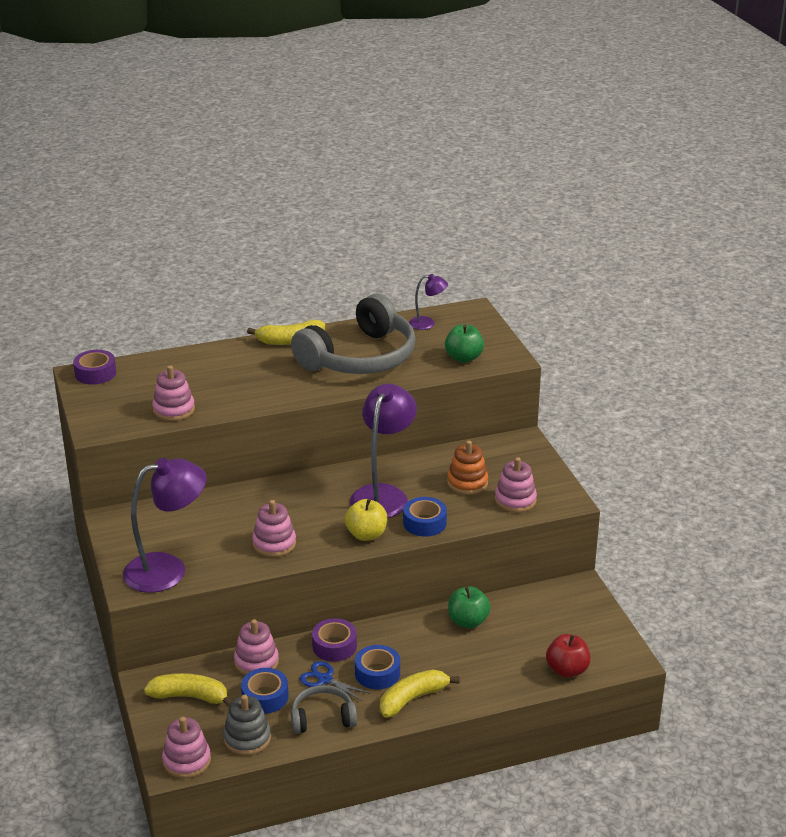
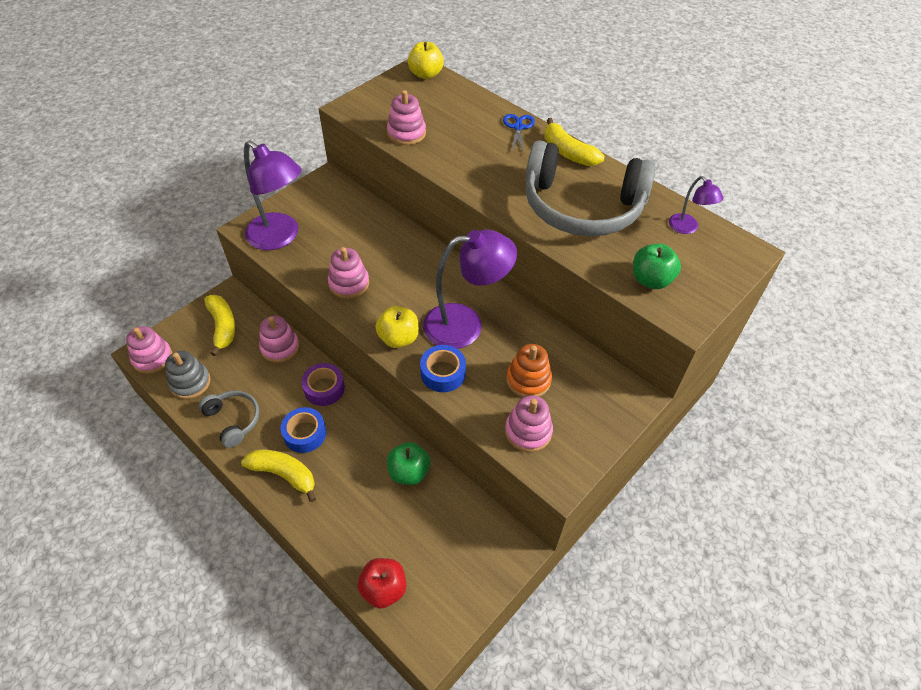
camera: 60 degrees right, 20 degrees up
(95, 373) = (426, 74): purple tape -> yellow apple
(265, 697) = (242, 371): blue tape -> none
(325, 679) = (280, 400): blue scissors -> blue scissors (518, 127)

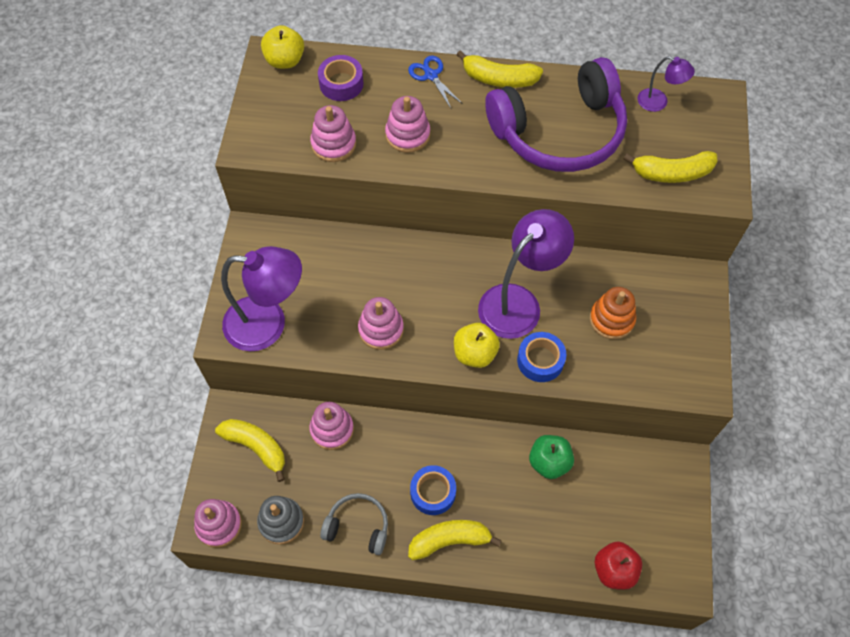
camera: 35 degrees left, 10 degrees up
(324, 388) = (410, 440): purple tape -> purple tape (341, 83)
(528, 431) = (649, 365): pink stacking toy -> pink stacking toy (407, 135)
(582, 206) = (559, 132): grey headphones -> purple headphones
(651, 280) = (671, 173): green apple -> yellow banana

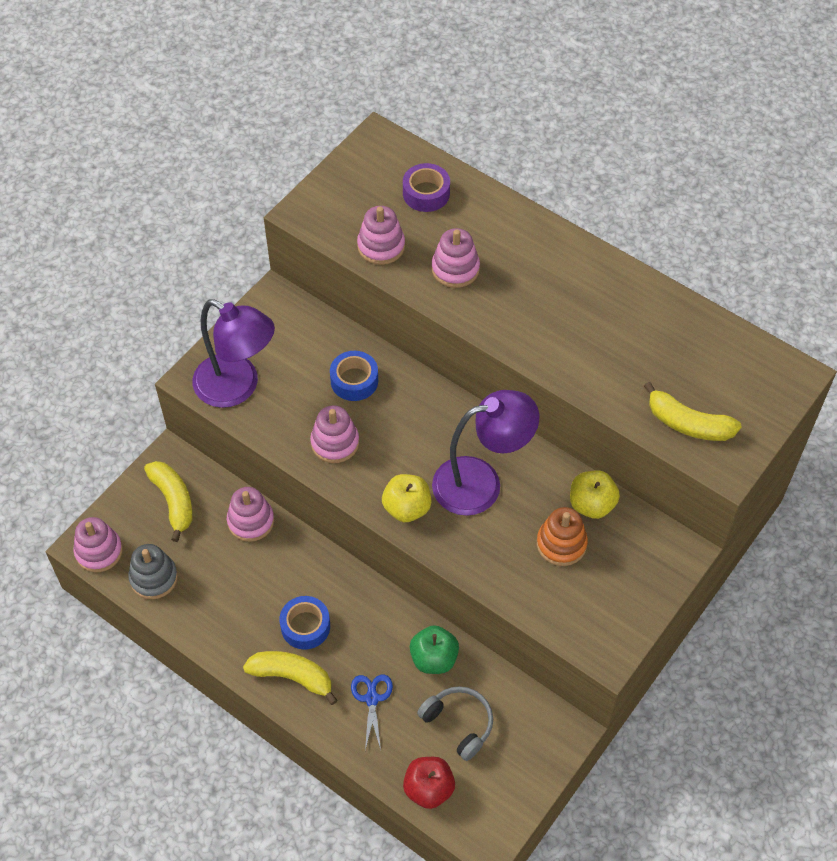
camera: 30 degrees right, 5 degrees down
(285, 60) = (388, 149): yellow apple -> yellow apple (591, 504)
(358, 526) = (218, 619): grey headphones -> grey headphones (458, 724)
(431, 75) = (516, 223): blue scissors -> blue scissors (371, 698)
(498, 79) = (580, 255): yellow banana -> none
(540, 360) = (464, 546): blue tape -> blue tape (354, 380)
(559, 132) = (604, 333): purple headphones -> none
(658, 102) = (726, 350): purple lamp -> none

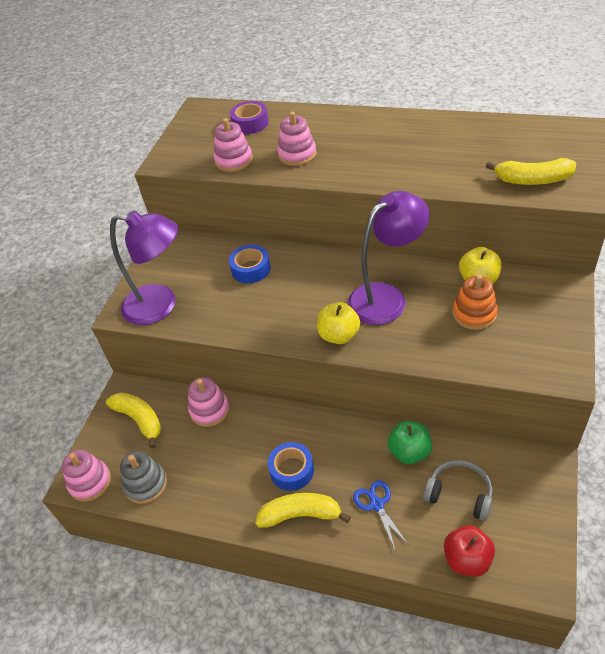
camera: 15 degrees left, 10 degrees down
(335, 443) = (257, 313): pink stacking toy -> none

